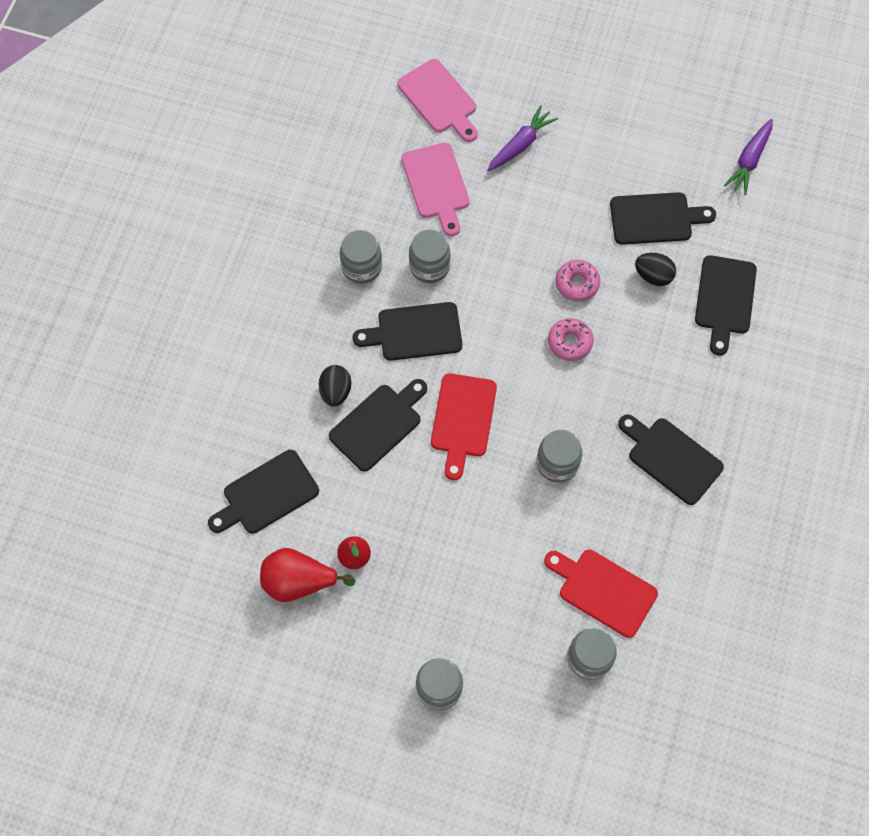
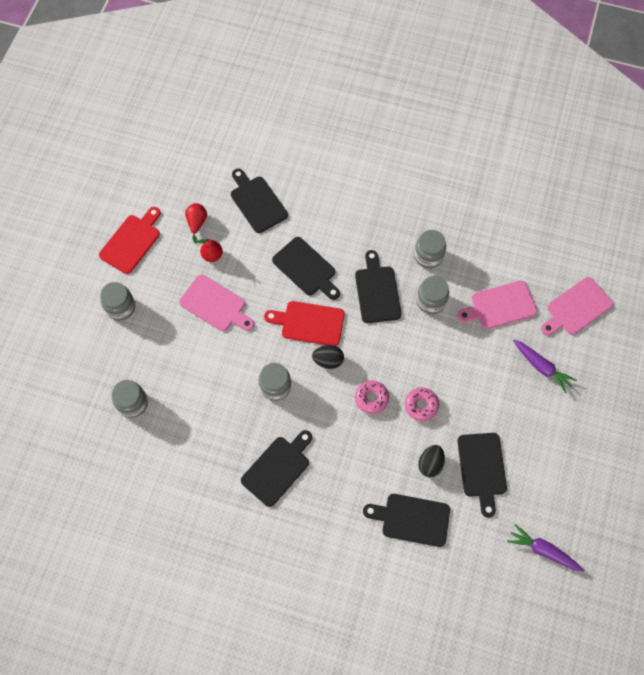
camera: 90 degrees right, 0 degrees up
(299, 581) = (197, 223): red pear -> red pear, size x0.63
(336, 391) = (331, 241): black egg -> black egg (328, 360)
(435, 548) = (215, 305): none -> pink cutting board
(603, 590) = (179, 414): red cutting board -> red cutting board (132, 242)

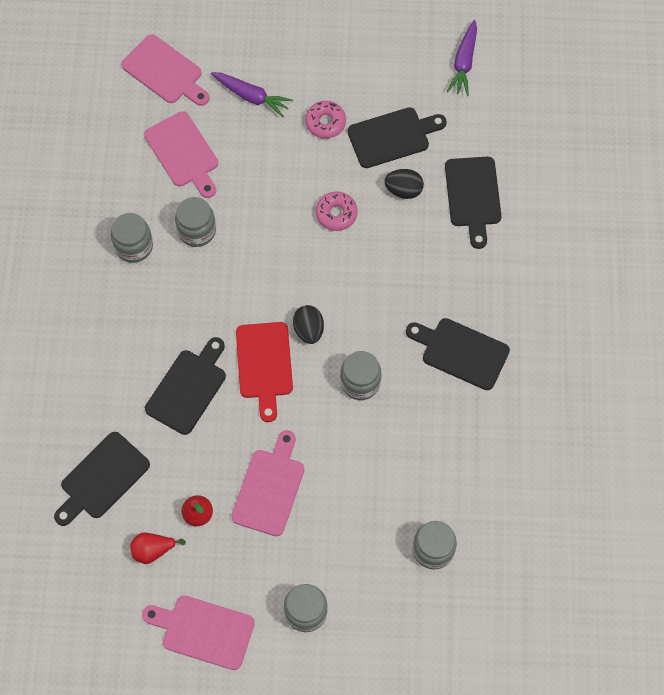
camera: 105 degrees left, 0 degrees up
(132, 242) = (203, 631): red cutting board -> pink cutting board
(371, 398) = (343, 269): pink donut -> pink donut (325, 123)
(377, 291) = (199, 295): black cutting board -> none
(541, 367) = (251, 96): purple carrot -> purple carrot turned 90 degrees clockwise

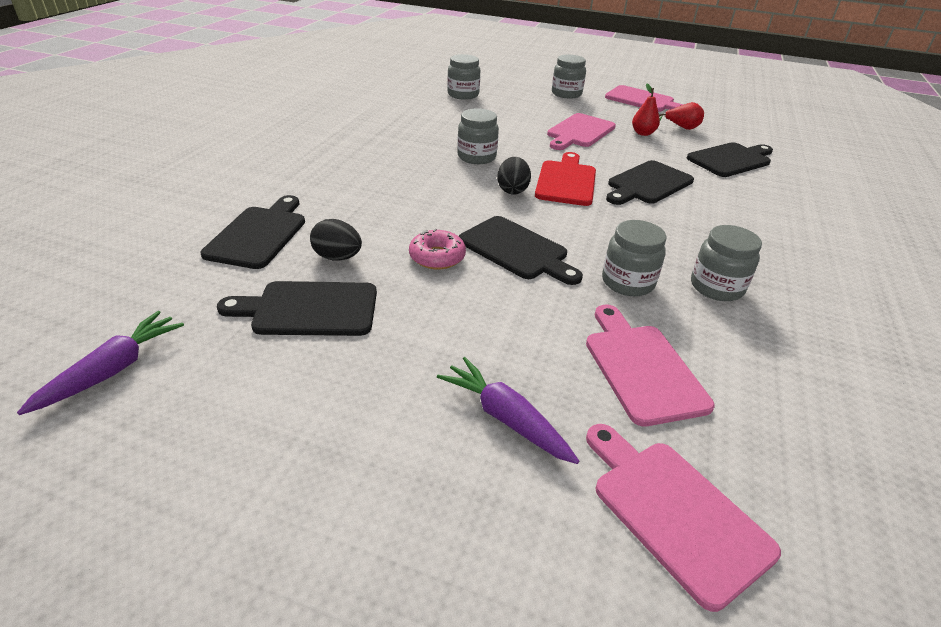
camera: 165 degrees left, 30 degrees down
(325, 123) = (397, 349): pink donut -> none
(461, 352) = (371, 153): black cutting board -> black cutting board (516, 250)

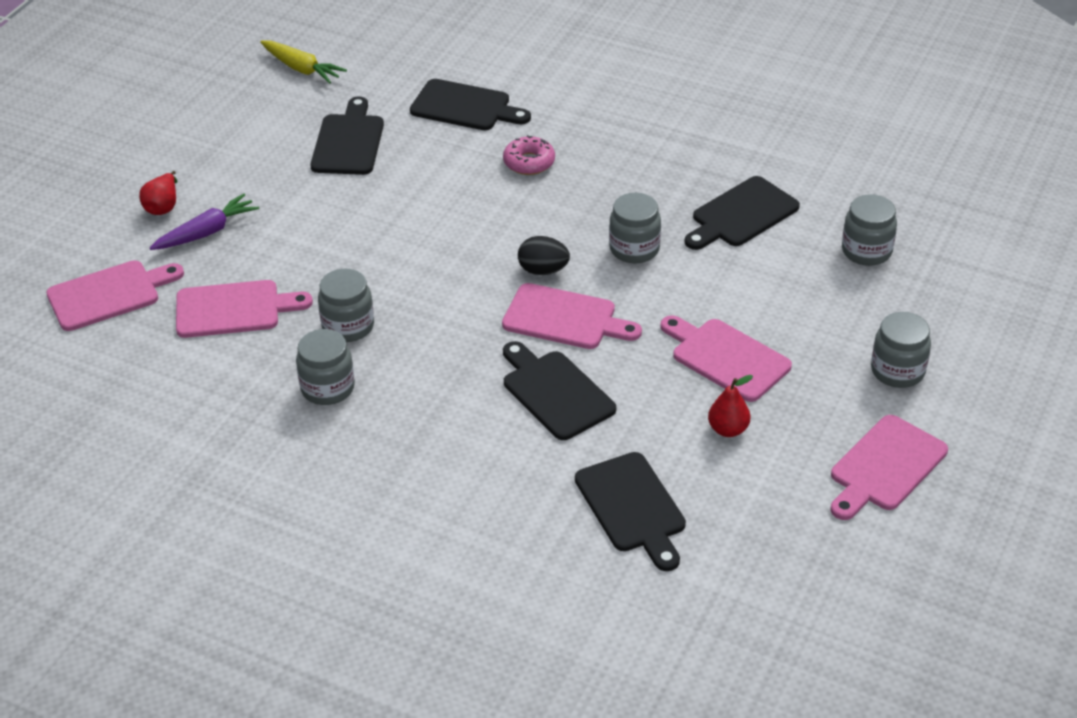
camera: 100 degrees right, 5 degrees up
(113, 370) = (302, 69): purple carrot -> yellow carrot
(337, 257) = (420, 152): black egg -> none
(437, 257) = (412, 209): pink donut -> pink donut (529, 162)
(516, 250) = (416, 260): black cutting board -> black cutting board (741, 215)
(566, 181) = (565, 318): red cutting board -> pink cutting board
(681, 128) = (756, 484): red pear -> red pear (163, 206)

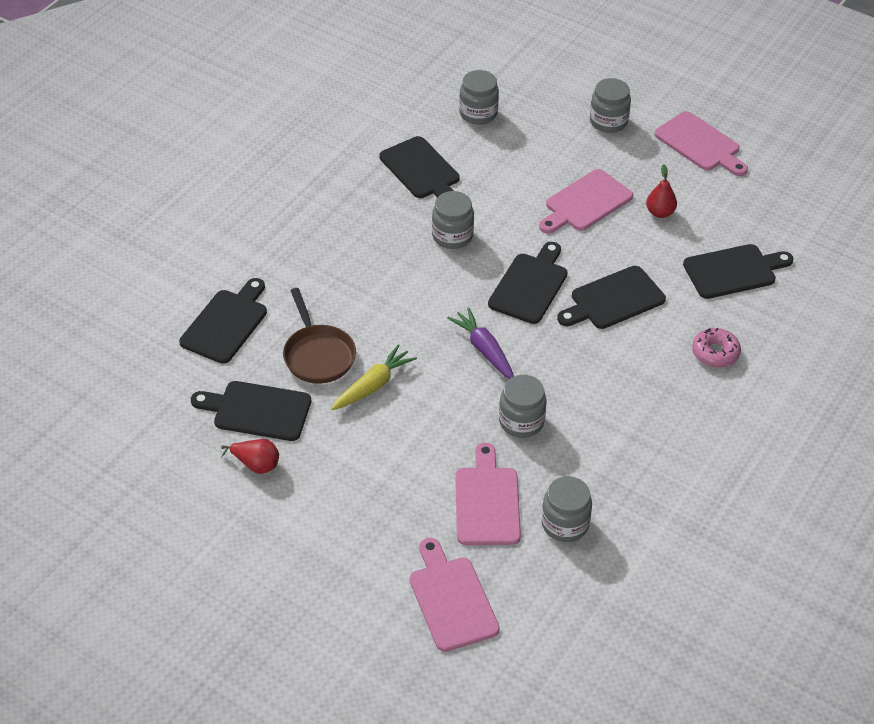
camera: 85 degrees left, 5 degrees up
(163, 206) = (324, 558): red pear -> red pear (256, 465)
(207, 232) = (372, 522): purple carrot -> purple carrot (484, 350)
(302, 69) = (122, 443): yellow carrot -> yellow carrot (373, 385)
(327, 388) = (596, 438): grey jar -> grey jar (565, 524)
(429, 171) = (318, 355): none -> brown pan
(529, 162) = (322, 287): pink donut -> pink donut (715, 353)
(543, 270) = (469, 292): black egg -> none
(565, 318) = (530, 285): pink cutting board -> black cutting board

